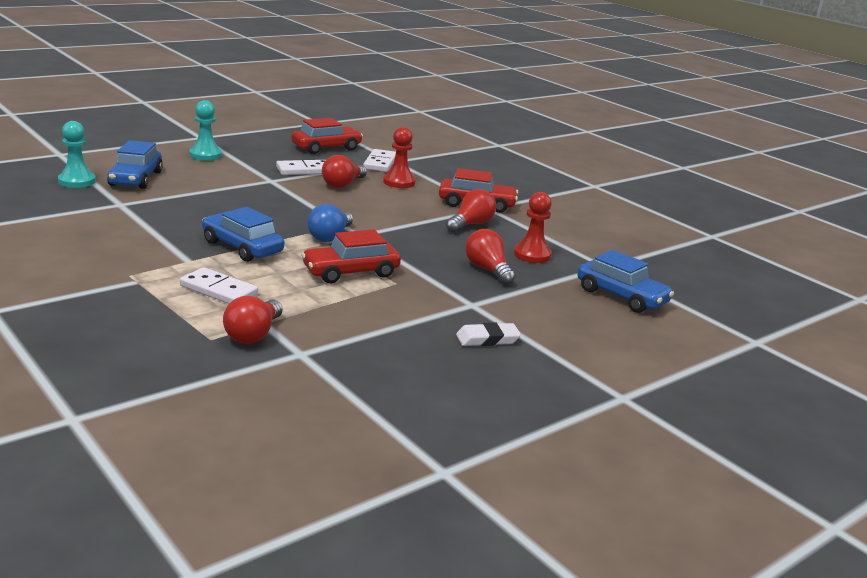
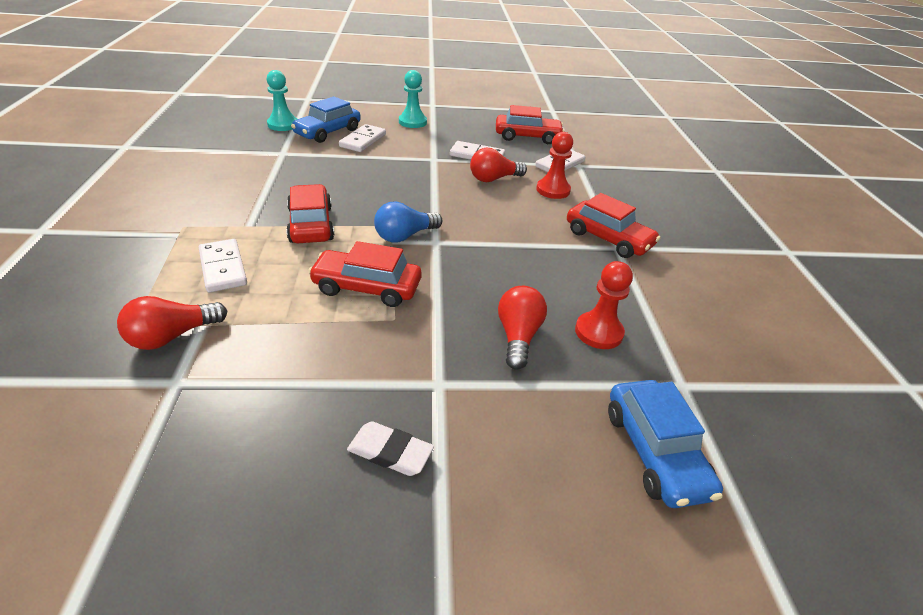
camera: 35 degrees right, 15 degrees up
(183, 179) = (363, 140): none -> white domino
(242, 247) = (311, 224): blue car -> red car
(471, 224) = (571, 264): red light bulb -> none

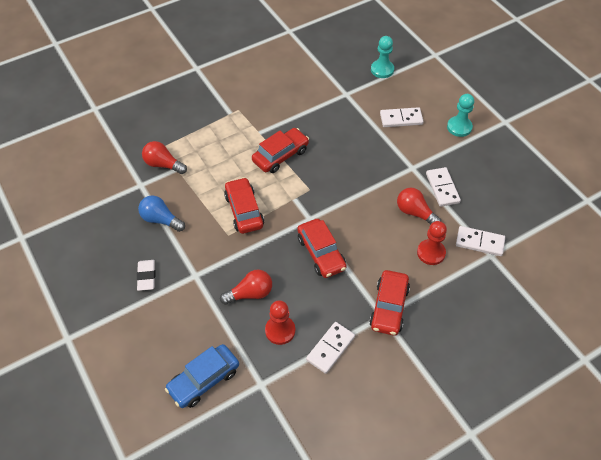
camera: 65 degrees right, 15 degrees up
(223, 268) = (218, 148): white domino -> white domino (330, 348)
(328, 132) = (395, 96): blue car -> none
(404, 236) = (303, 201): blue light bulb -> blue light bulb (160, 220)
(527, 137) = (509, 204): red car -> red car (321, 253)

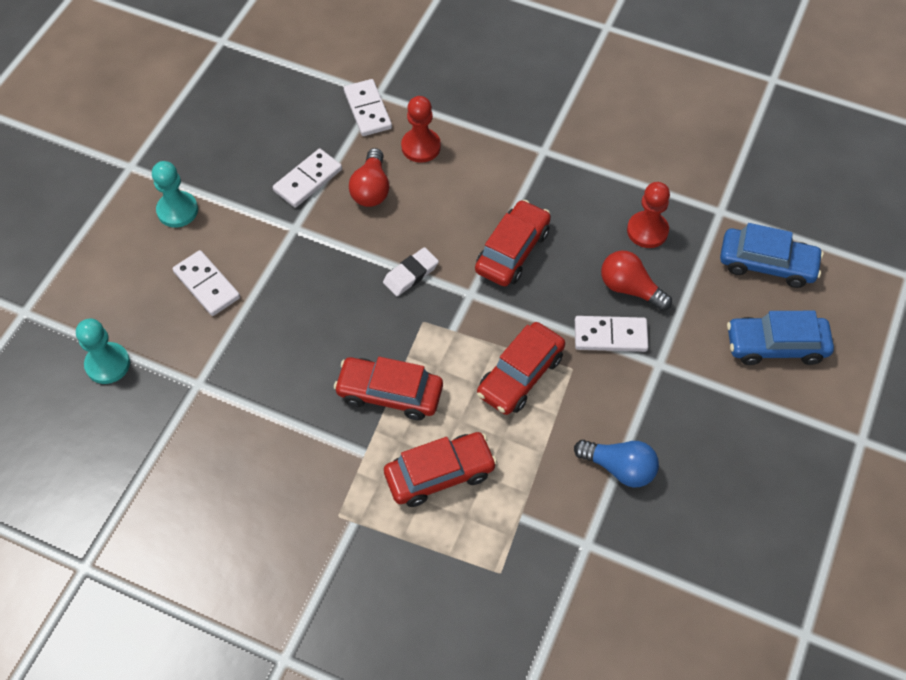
camera: 125 degrees left, 5 degrees up
(146, 276) = (710, 417): white eraser -> white eraser (411, 274)
(153, 340) = (776, 346): none -> blue car
(160, 220) = (619, 468): blue light bulb -> blue light bulb turned 60 degrees counterclockwise
(163, 164) = (528, 542): red light bulb -> none
(330, 348) = (624, 174): white domino -> white domino (610, 336)
(389, 307) = (528, 150): red car -> red car (439, 474)

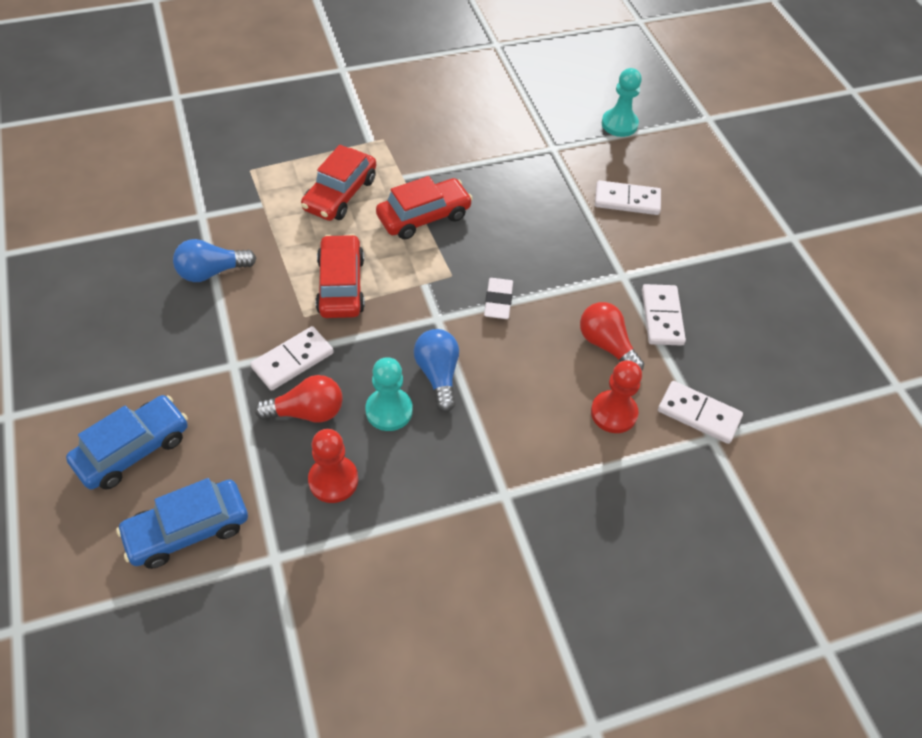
camera: 135 degrees right, 5 degrees down
(177, 210) = (716, 231): turquoise pawn -> turquoise pawn (389, 410)
(512, 251) = (438, 375): red car -> blue light bulb

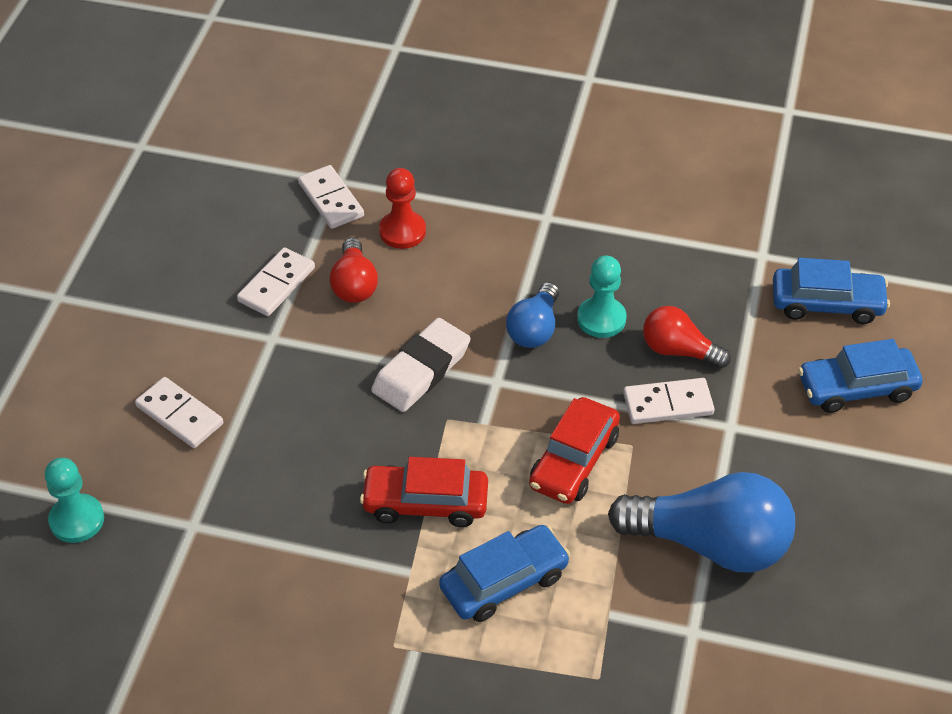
camera: 145 degrees left, 5 degrees down
(211, 272) = (710, 543): blue light bulb -> blue light bulb, size x1.81
(333, 480) = (684, 287): red pawn -> none
(340, 194) = (504, 582): red car -> blue car
(498, 301) = (421, 370): white eraser -> white eraser, size x1.60

